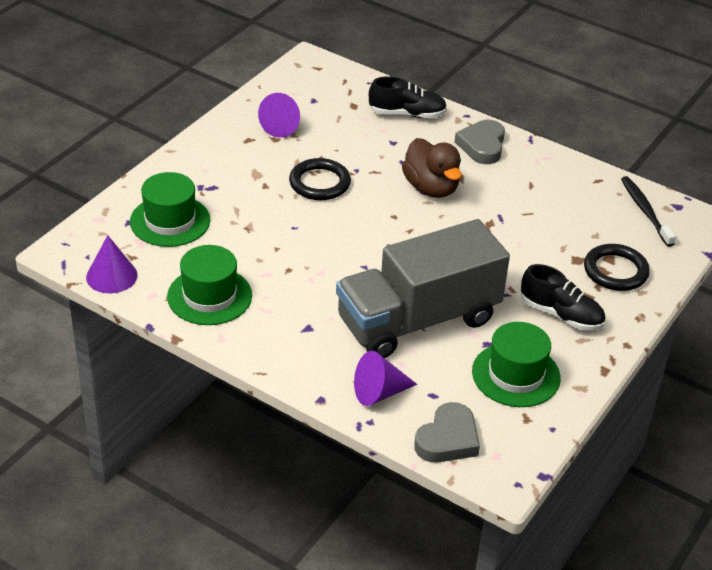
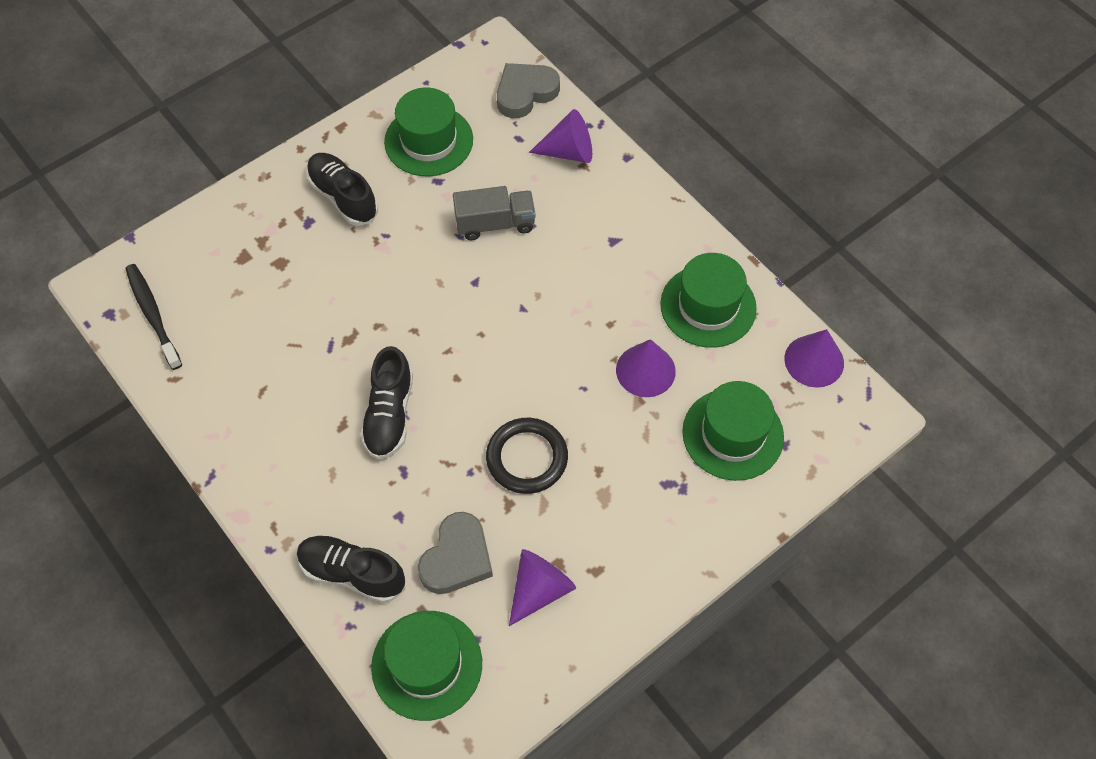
camera: 160 degrees left, 20 degrees up
(249, 246) = (645, 370): none -> purple cone
(338, 87) = (427, 665): none -> green hat
(418, 320) = (495, 223): grey truck -> grey truck, size x0.45
(431, 188) = (389, 415): brown duck -> black shoe
(482, 146) = (282, 479): grey heart -> grey heart (457, 558)
(615, 271) = (249, 238): black ring -> none
(645, 211) = (153, 315): black toothbrush -> black toothbrush turned 150 degrees clockwise

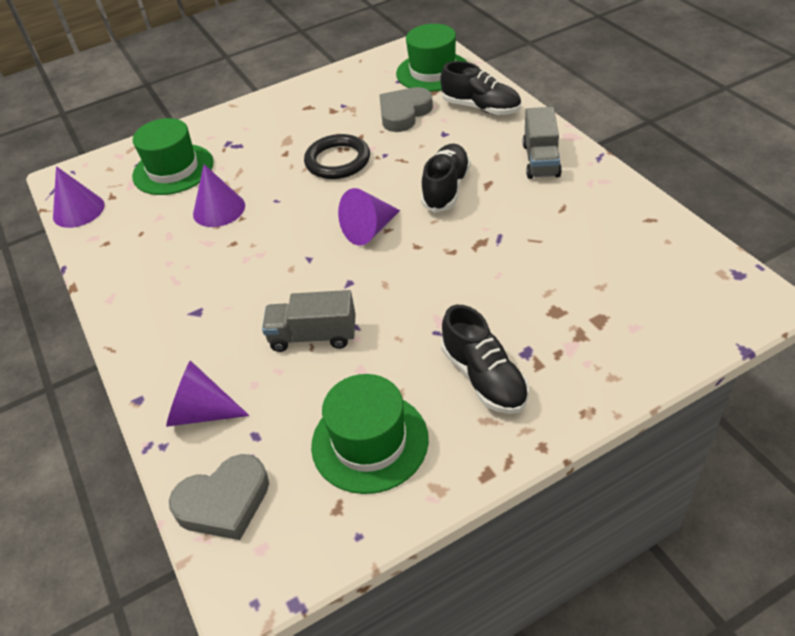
camera: 165 degrees left, 15 degrees down
(153, 315) = (688, 270): black toothbrush -> none
(279, 468) = (541, 160): none -> grey truck
(539, 589) = (349, 100): purple cone -> purple cone (369, 230)
(708, 306) = (139, 252): green hat -> none

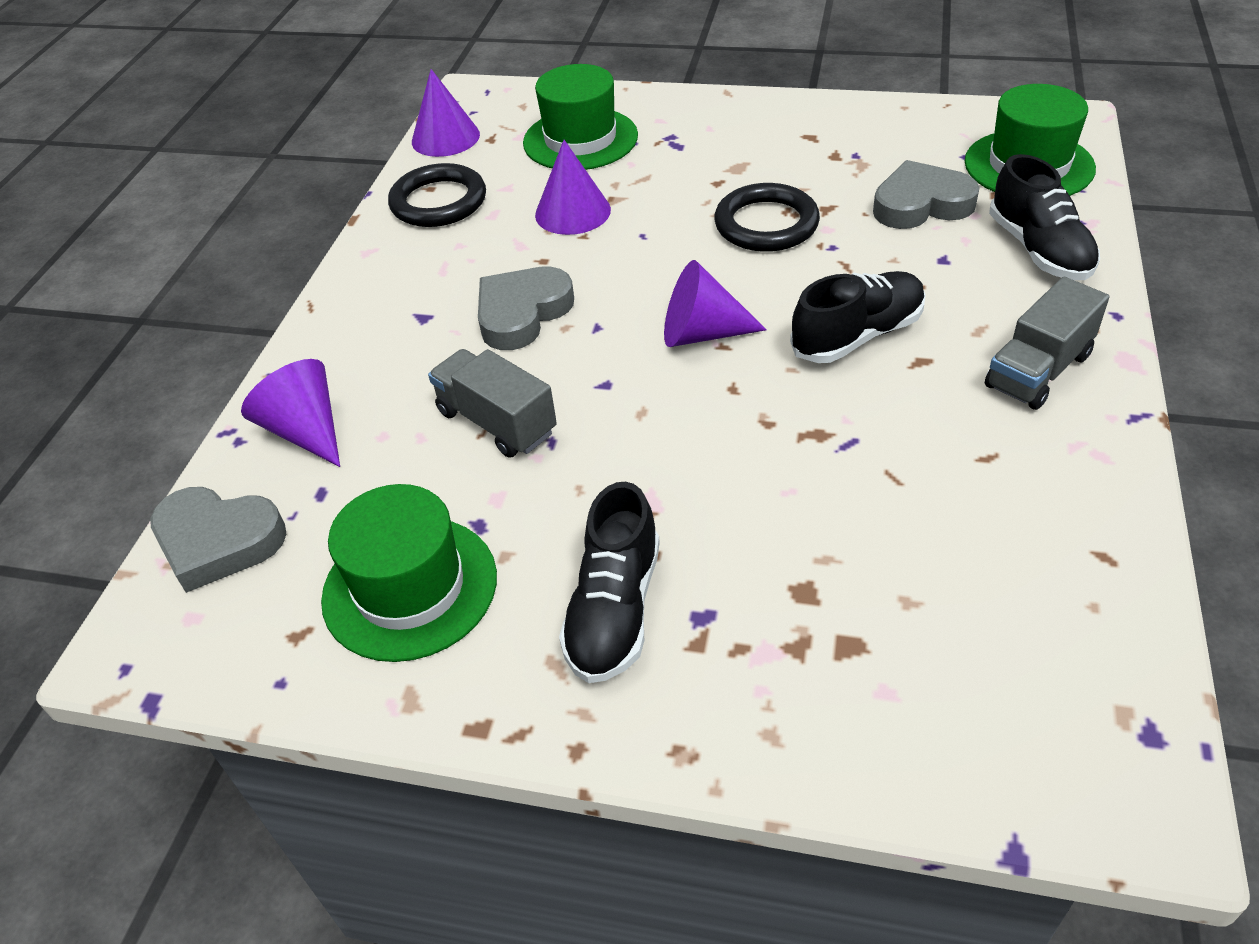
camera: 40 degrees right, 0 degrees up
(122, 247) = (438, 202): none -> black ring
(256, 276) = (522, 313): none -> grey heart

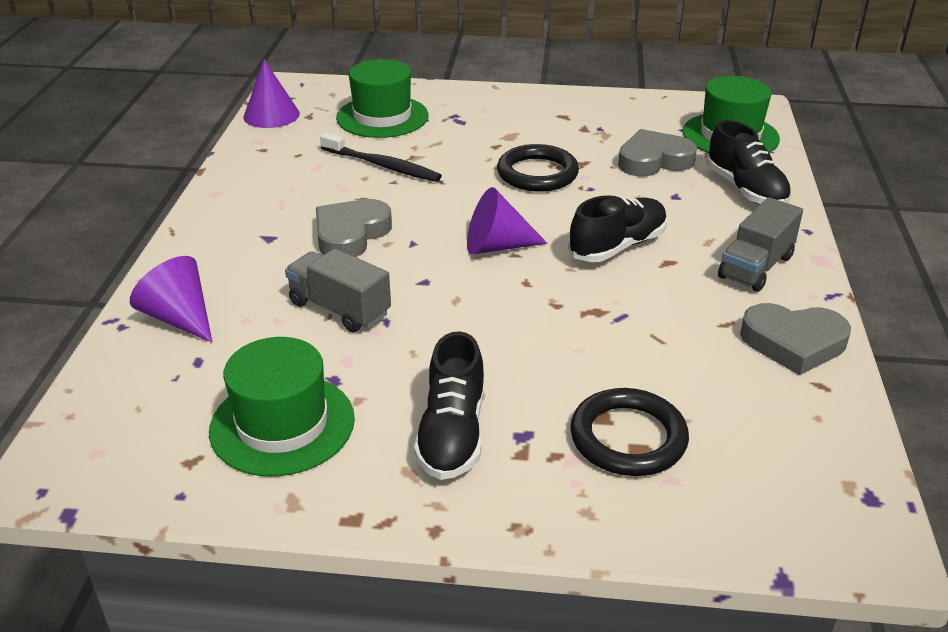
camera: 10 degrees left, 10 degrees down
(218, 542) = (113, 398): grey heart -> grey heart (793, 343)
(438, 202) = (271, 159): black ring -> black ring (628, 438)
(572, 212) = (382, 166): purple cone -> black toothbrush

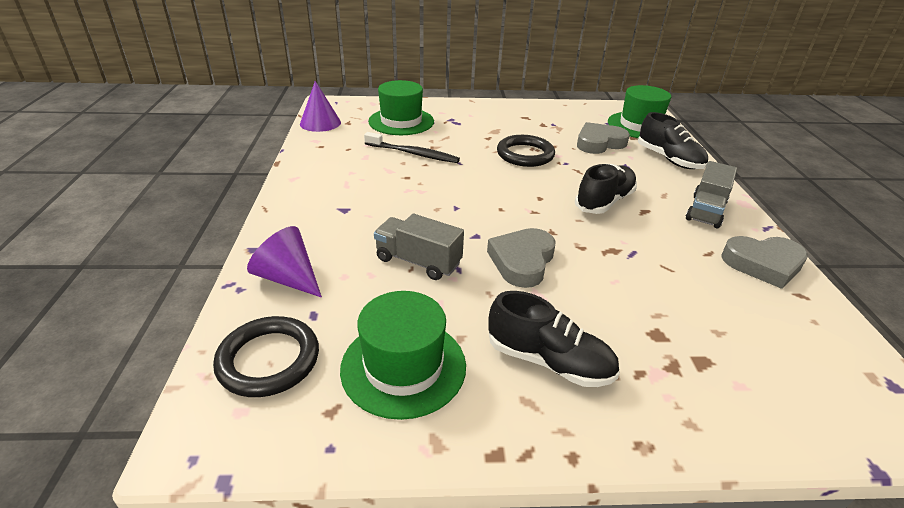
camera: 10 degrees left, 0 degrees up
(350, 234) = (407, 203): grey heart -> grey heart (522, 261)
(452, 433) = (549, 361): black shoe -> black shoe turned 60 degrees counterclockwise
(496, 246) = (519, 206): purple cone -> none
(628, 438) = (688, 351): black ring -> black ring (268, 360)

